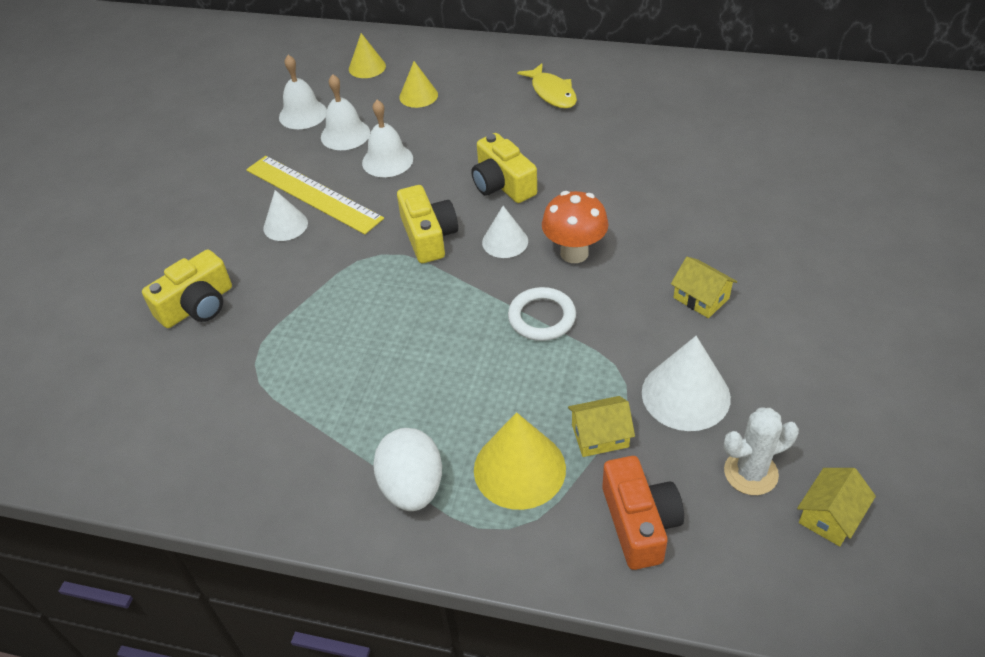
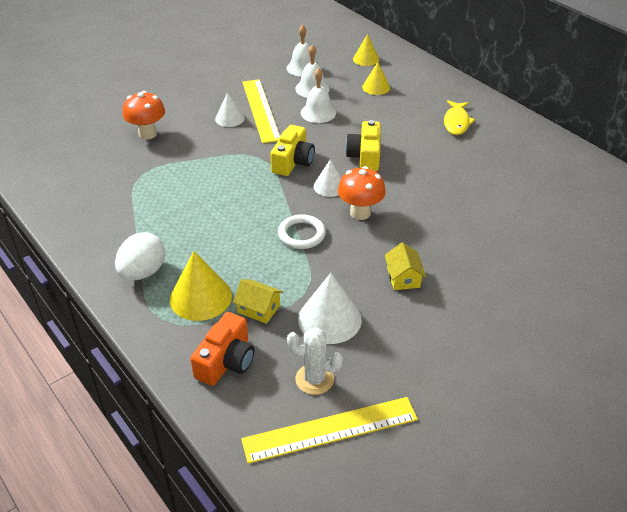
camera: 35 degrees right, 5 degrees down
(197, 305) = (147, 134): yellow camera -> orange mushroom
(830, 516) = (330, 430): yellow house -> yellow ruler

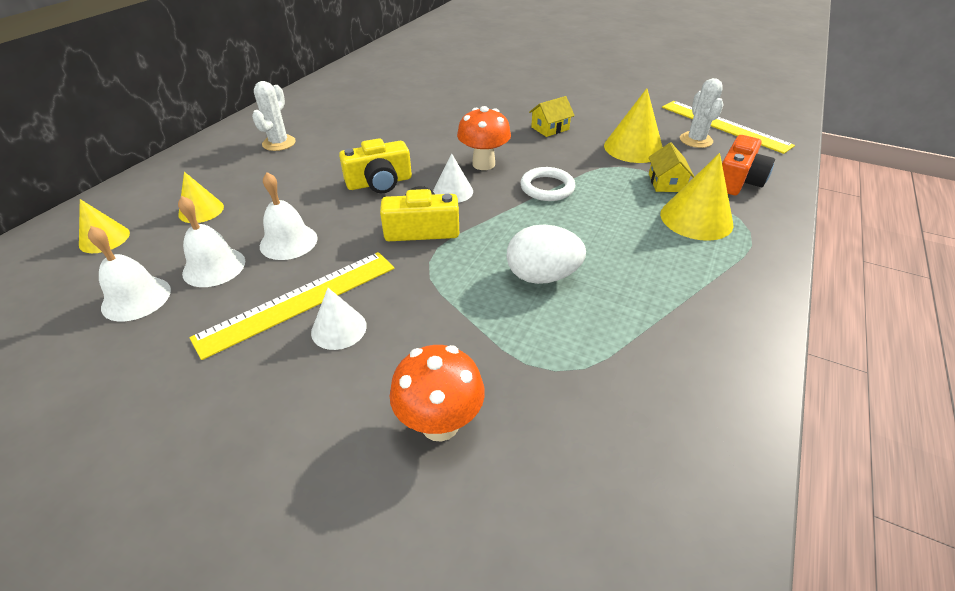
camera: 115 degrees left, 0 degrees up
(143, 272) = (717, 273): white egg -> white egg (542, 276)
(226, 361) = (737, 180): orange camera -> orange camera turned 120 degrees clockwise
(329, 319) = (633, 148): white cone -> yellow cone
(456, 122) = (279, 143): yellow fish -> white cactus

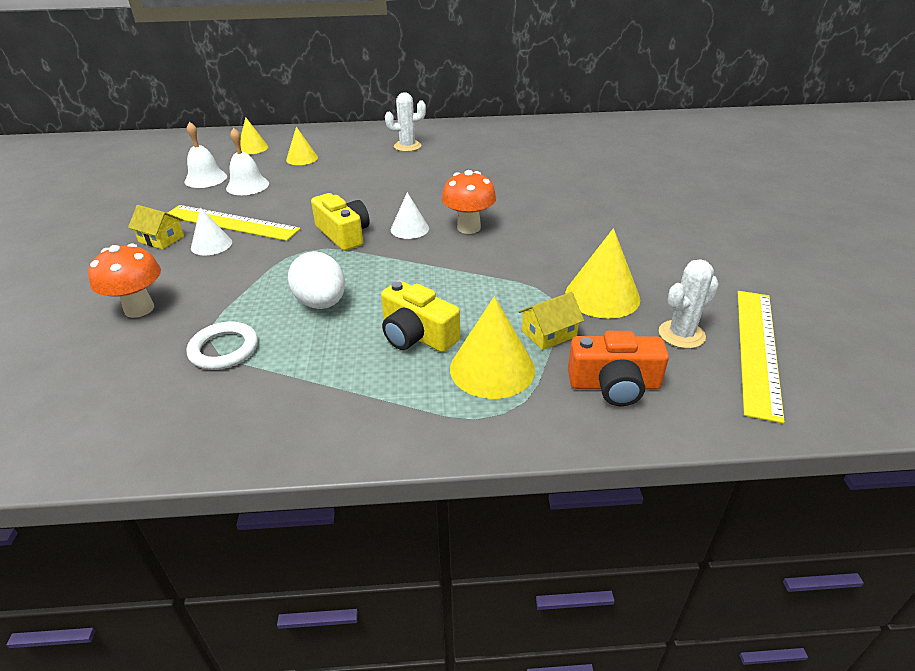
camera: 60 degrees right, 5 degrees down
(288, 242) = (290, 196): white bell -> none
(379, 182) = (392, 197): yellow camera -> yellow camera (417, 335)
(547, 187) = (462, 268): white ring -> white ring (224, 349)
(550, 128) = (580, 239): yellow house -> yellow house (161, 239)

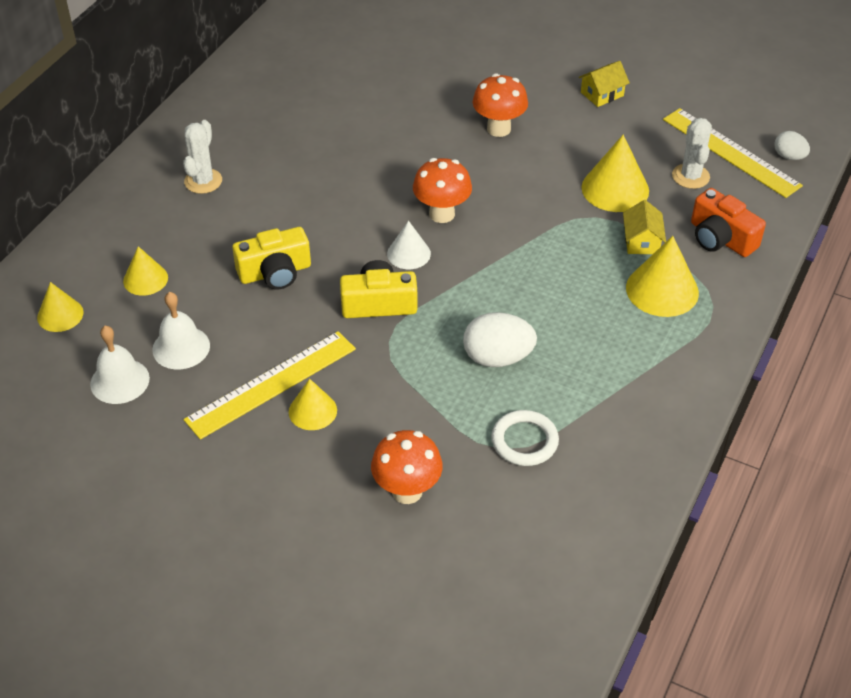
camera: 60 degrees left, 10 degrees up
(161, 239) = (261, 451): yellow house -> yellow house (602, 94)
(211, 245) = (312, 411): white cone -> yellow cone
(417, 335) = (591, 314): yellow camera -> yellow camera (275, 272)
(599, 219) = (498, 129): none -> orange mushroom
(614, 385) = (720, 238): orange camera -> orange camera turned 105 degrees clockwise
(817, 396) = (789, 156): none -> white egg

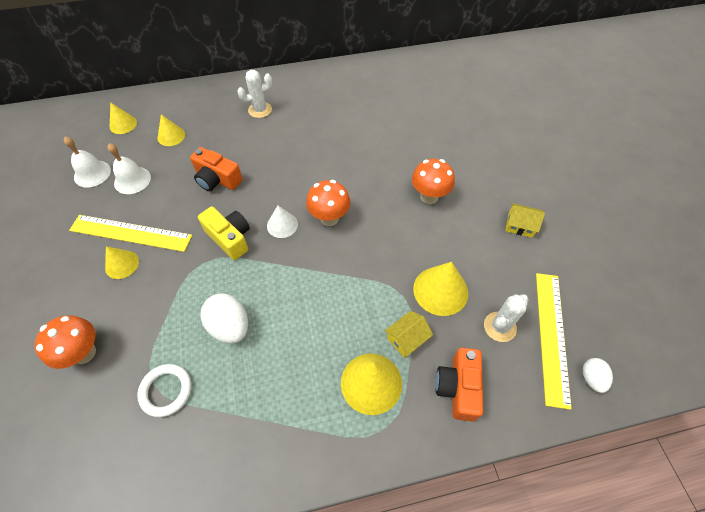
camera: 50 degrees right, 10 degrees up
(275, 272) = (217, 179): yellow camera -> orange camera

